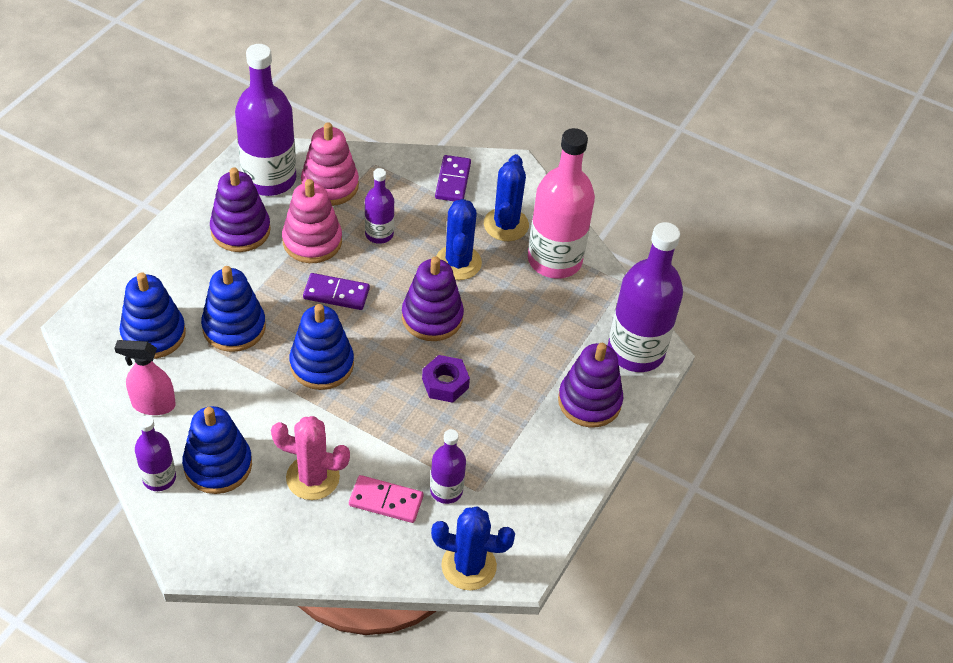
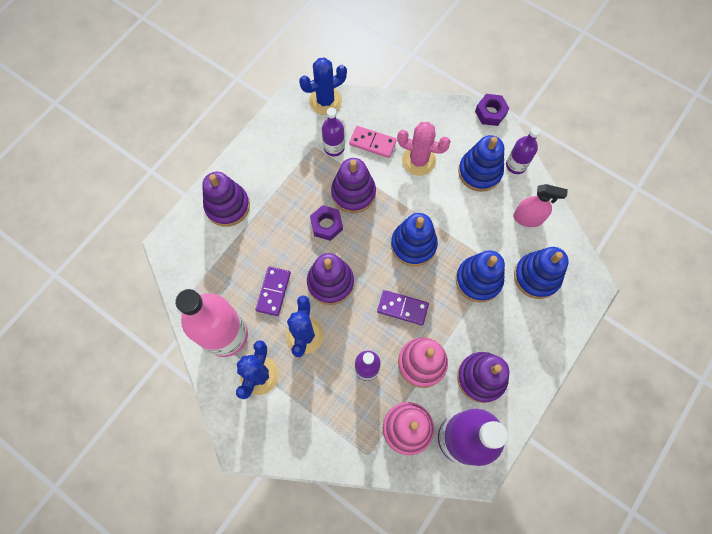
camera: 170 degrees left, 20 degrees up
(189, 560) = (490, 113): none -> purple nut
(410, 426) = (353, 193): none -> purple stacking toy
(452, 181) = (298, 430): purple domino -> purple domino (273, 291)
(468, 566) = (325, 101): blue cactus -> blue cactus turned 45 degrees counterclockwise
(636, 351) = (183, 245): purple bottle -> none

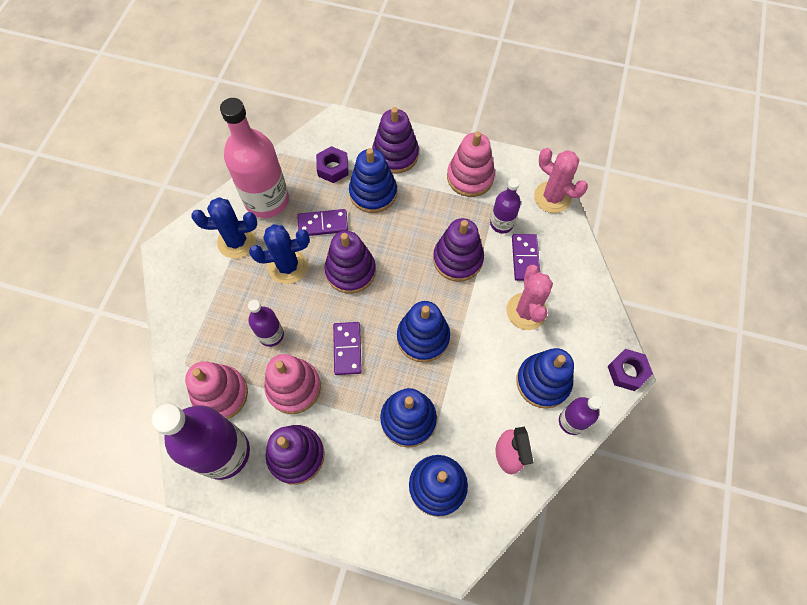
camera: 70 degrees right, 5 degrees down
(259, 238) = (373, 193): none -> blue stacking toy
(279, 154) = (470, 177): none -> pink stacking toy
(325, 101) = (552, 197): blue cactus -> pink cactus
(326, 225) = (411, 246): purple nut -> purple nut (333, 168)
(372, 143) = (525, 258): pink domino -> purple domino

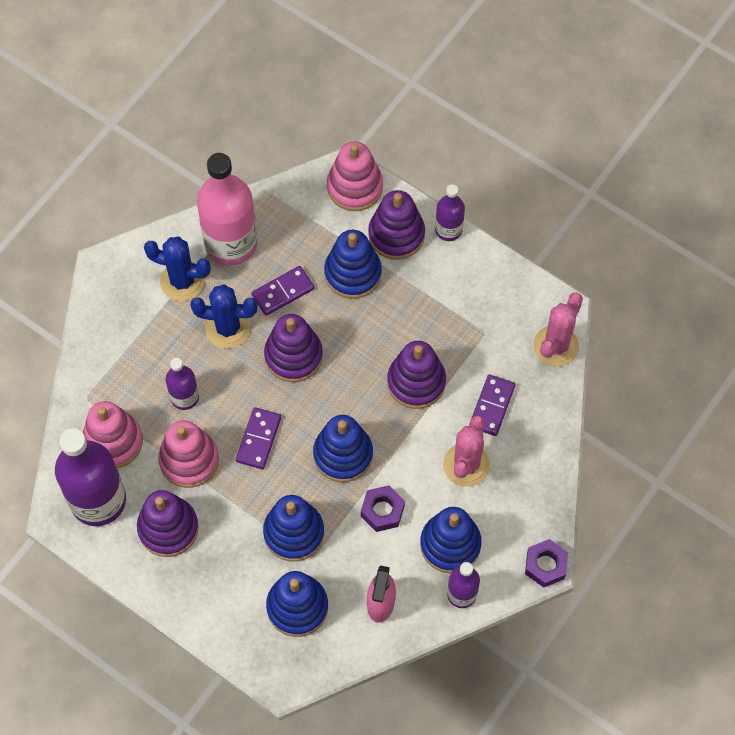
camera: 20 degrees right, 0 degrees up
(323, 224) = (283, 292): purple domino -> purple domino turned 45 degrees counterclockwise
(333, 168) = (318, 228): purple nut -> purple nut (382, 511)
(470, 177) = (471, 291): pink stacking toy -> pink stacking toy (355, 187)
(501, 224) = (483, 358): purple bottle -> purple bottle (448, 230)
(552, 197) = (556, 346): pink cactus -> pink cactus turned 60 degrees clockwise

